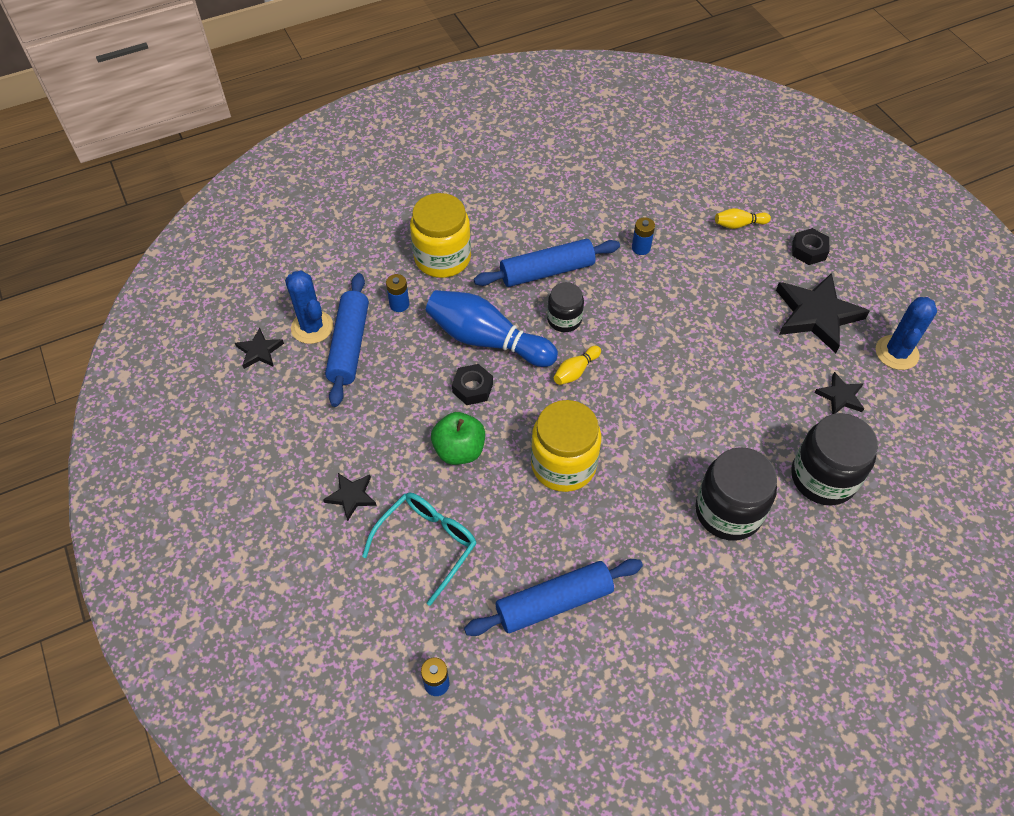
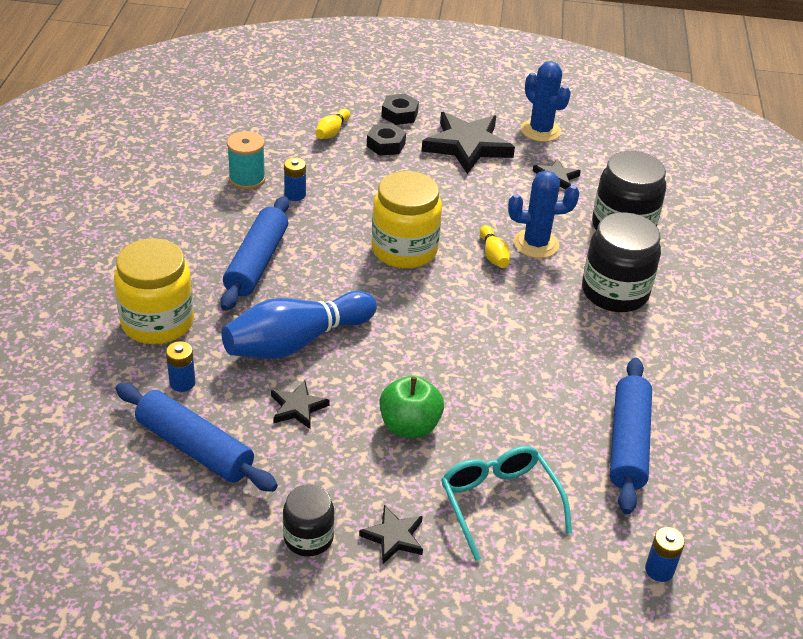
camera: 60 degrees left, 15 degrees down
(259, 351) = (120, 530): black star -> black star (297, 407)
(312, 327) = (136, 467): blue cactus -> blue cactus (536, 244)
(472, 388) = (344, 381): black nut -> black nut (386, 145)
(563, 464) = (487, 363): yellow jar -> yellow jar (404, 249)
(564, 319) = (325, 280): black jar -> black jar (308, 537)
(575, 371) = (392, 303): yellow bowling pin -> yellow bowling pin (493, 255)
(630, 212) = (247, 179): none -> turquoise spool

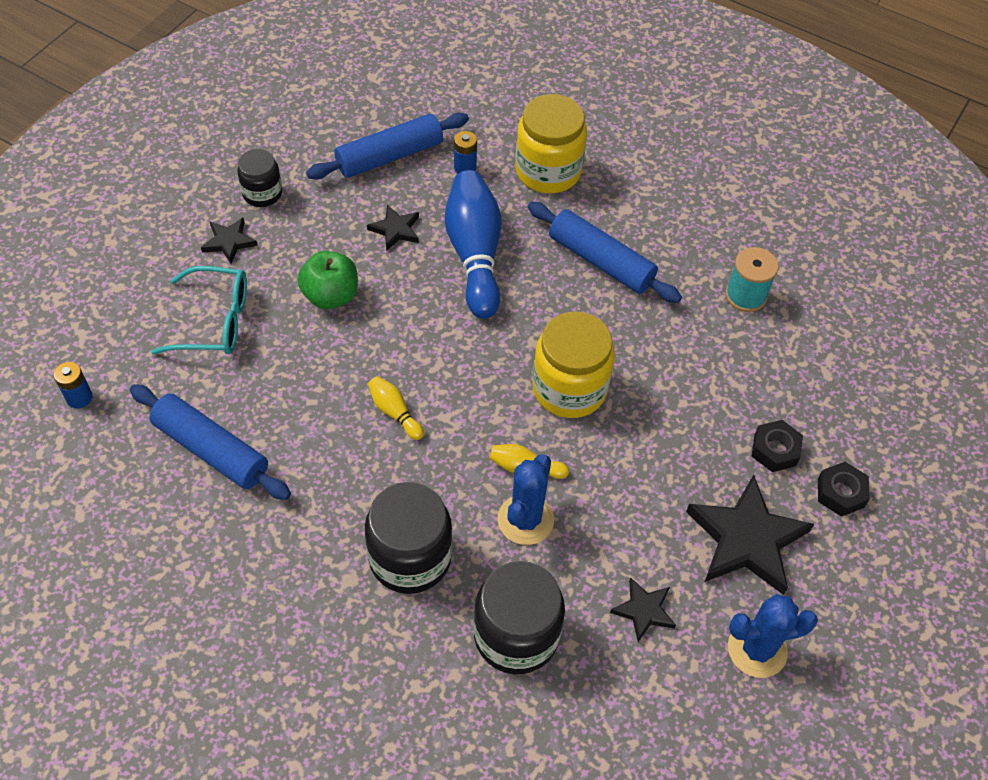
camera: 115 degrees right, 15 degrees up
(295, 195) = (702, 327): blue battery -> none
(332, 132) = (818, 405): yellow bowling pin -> yellow bowling pin (394, 412)

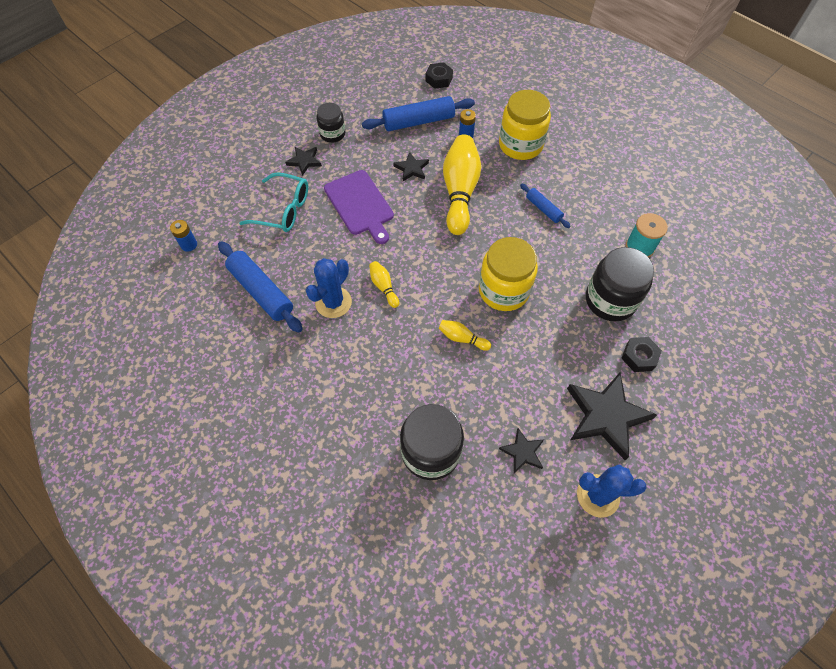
camera: 15 degrees right, 5 degrees up
(331, 295) = (360, 205): green apple -> purple cutting board
(410, 557) = (371, 385): black jar -> black jar (610, 300)
(474, 254) = (459, 192): blue bowling pin -> yellow bowling pin
(525, 520) = (454, 374): blue cactus -> blue cactus (333, 302)
(601, 261) = (543, 209): blue rolling pin -> blue rolling pin, size x0.55
(840, 493) = (681, 395): black nut -> black nut (439, 79)

